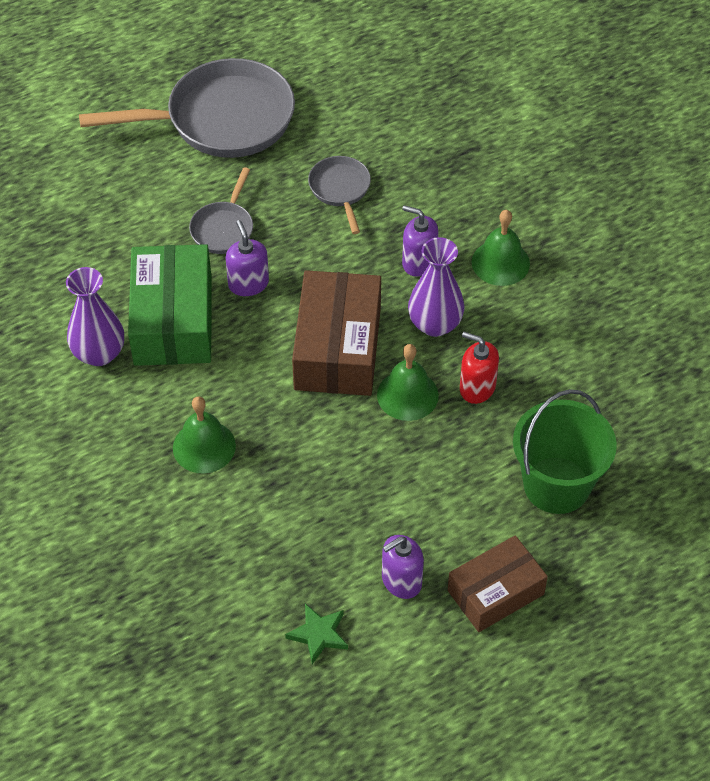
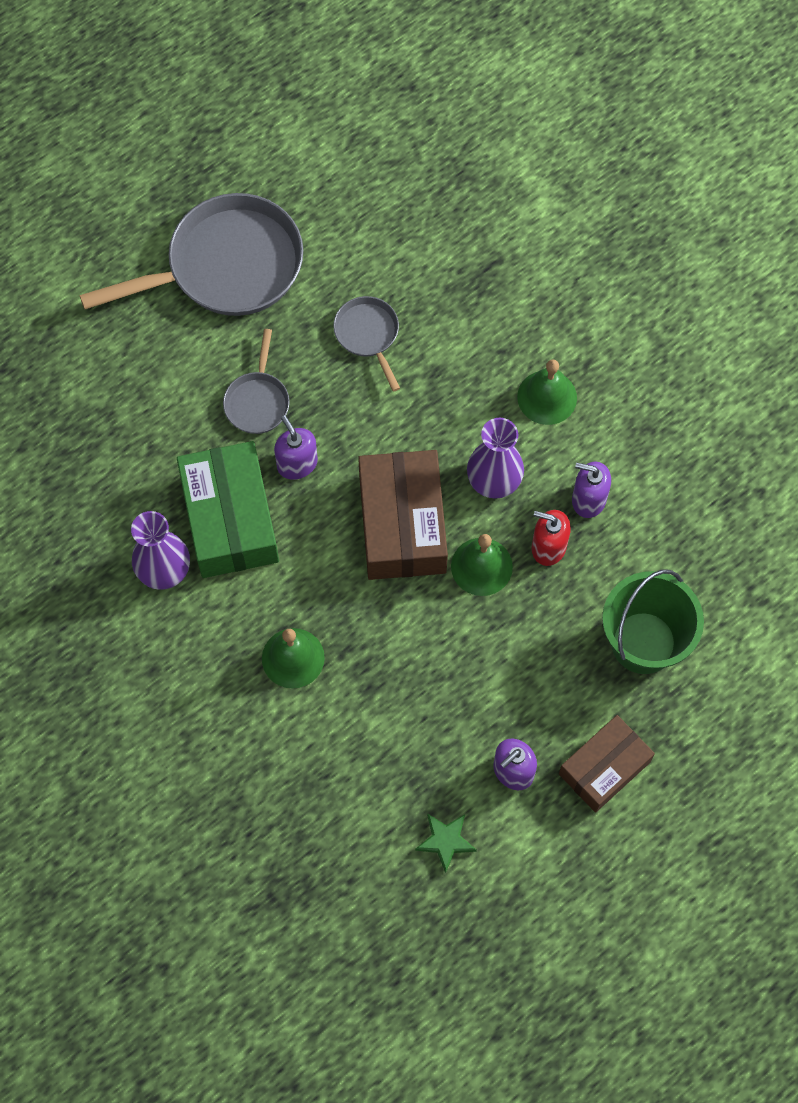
camera: 10 degrees left, 15 degrees up
(419, 262) = (464, 410): purple soap dispenser -> purple soap dispenser (588, 499)

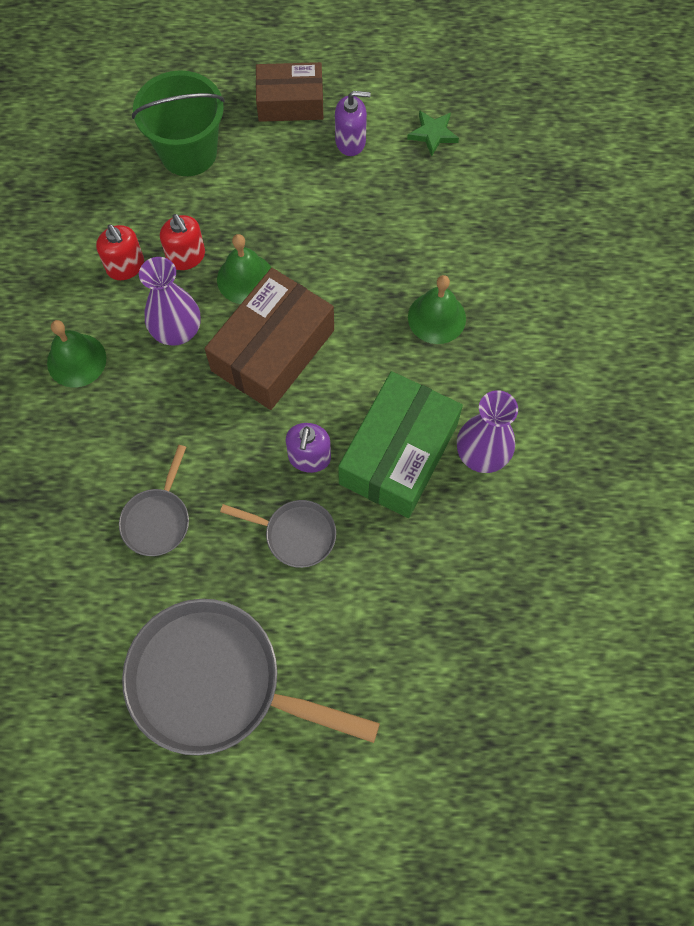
camera: 140 degrees left, 0 degrees up
(257, 401) = (295, 534): grey pan -> grey pan turned 60 degrees clockwise
(588, 499) = (125, 266): purple soap dispenser -> red soap dispenser

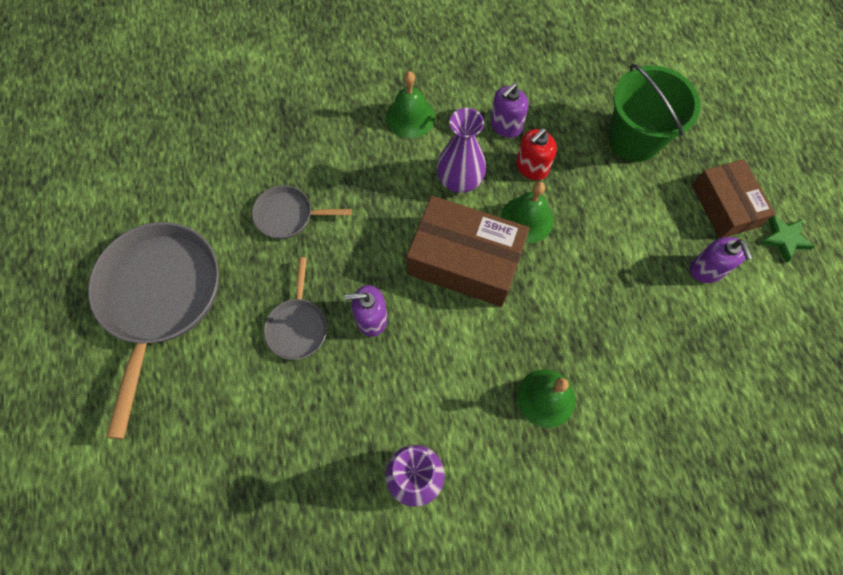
camera: 75 degrees right, 0 degrees up
(125, 266) = (505, 125): red soap dispenser -> purple soap dispenser
(398, 454) = (394, 396): green box -> none
(433, 134) = (750, 344): green star -> green star (784, 239)

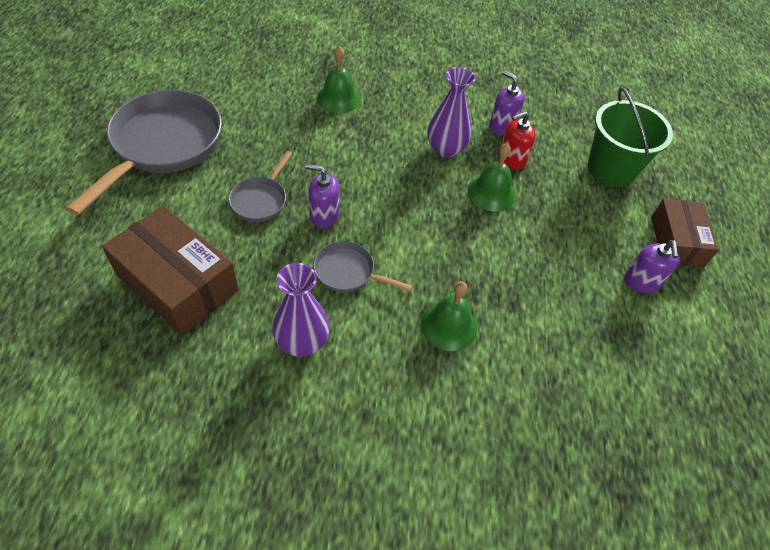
camera: 15 degrees right, 15 degrees down
(288, 215) = (293, 127): grey pan -> grey pan (348, 272)
(410, 117) = (424, 96): green bell -> green bell (338, 98)
(465, 260) = (424, 203): brown box -> brown box (178, 282)
(505, 125) = (502, 126): purple soap dispenser -> purple soap dispenser turned 75 degrees clockwise
(784, 239) = (726, 284): green star -> none

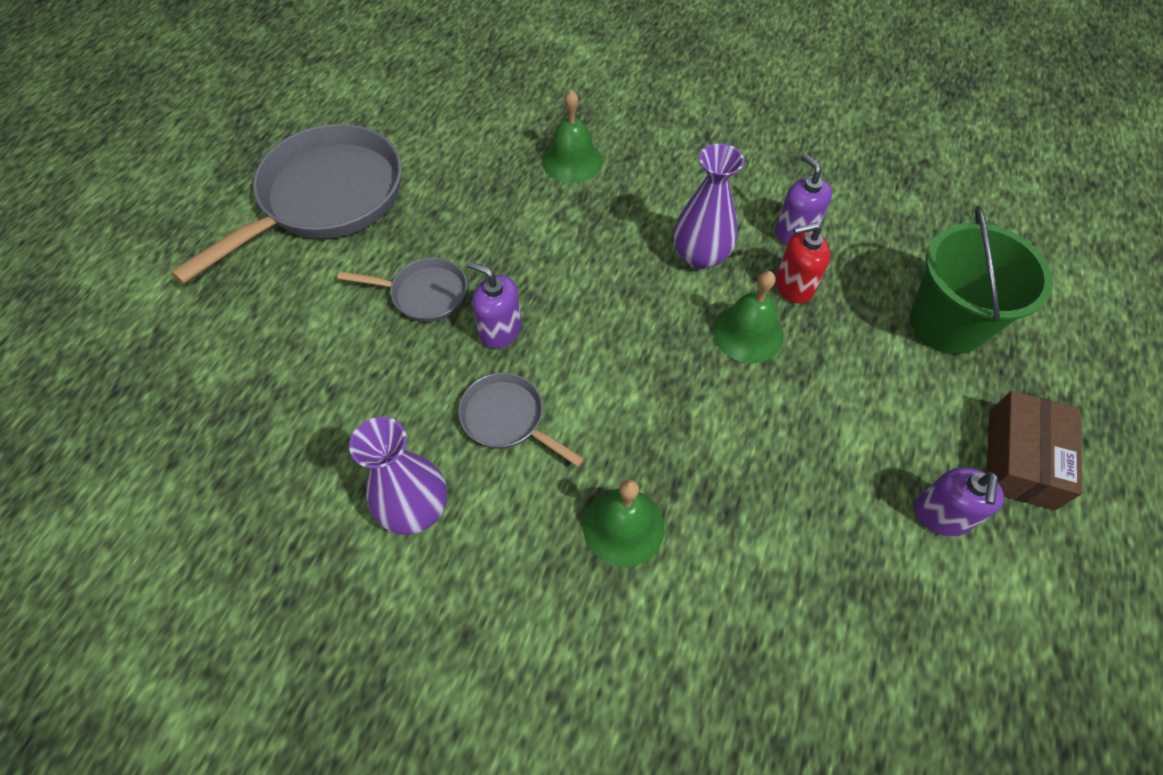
camera: 20 degrees right, 5 degrees up
(178, 282) = (285, 393): brown box -> none
(261, 200) = (424, 294): grey pan -> grey pan turned 120 degrees counterclockwise

